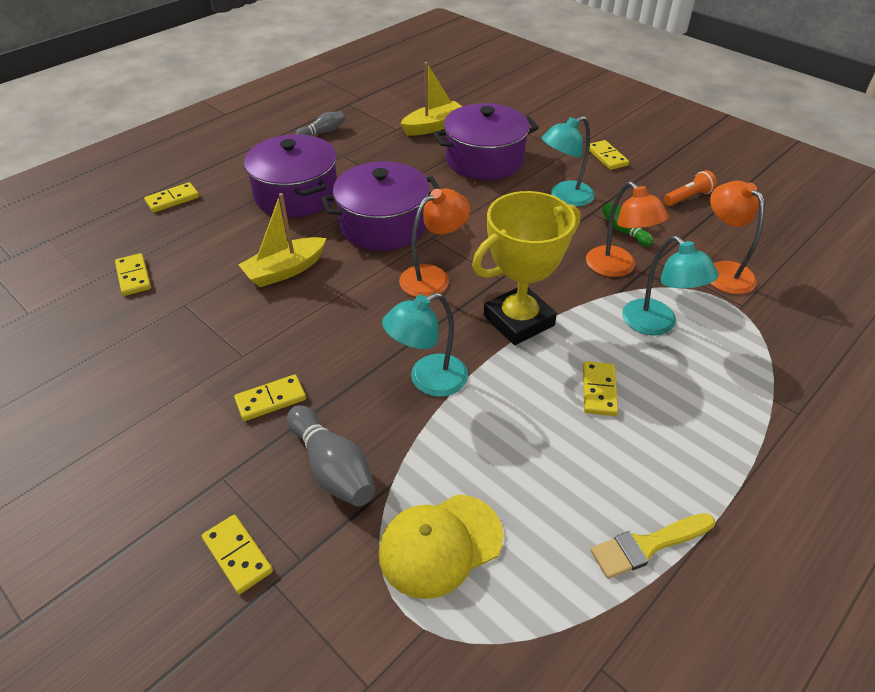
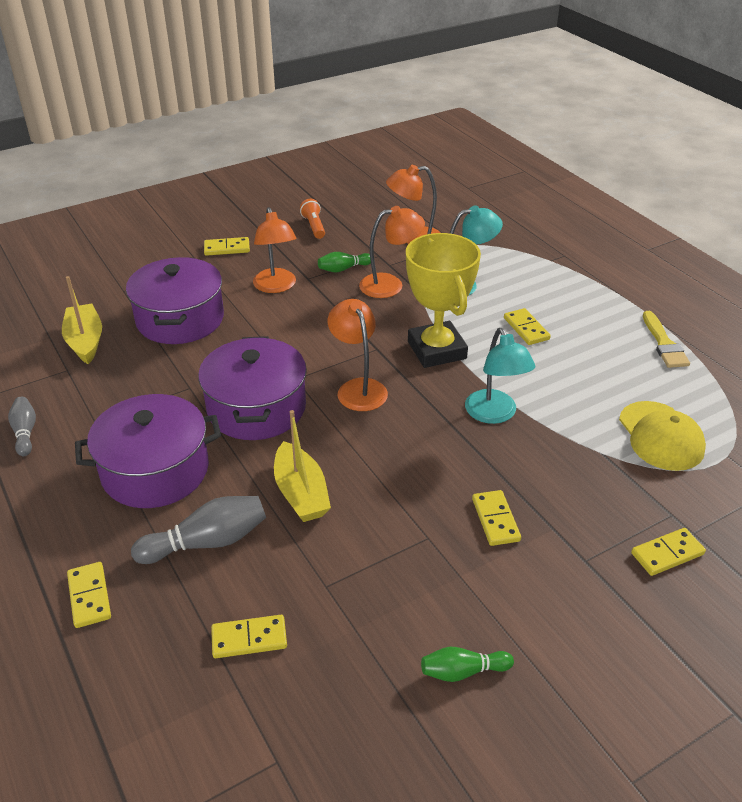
camera: 75 degrees left, 5 degrees down
(93, 399) = (463, 671): none -> green bowling pin
(332, 468) = (583, 486): grey bowling pin -> grey bowling pin (207, 542)
(564, 197) = (276, 286): turquoise lamp -> orange lamp
(599, 390) = (526, 329): yellow domino -> yellow domino turned 45 degrees clockwise

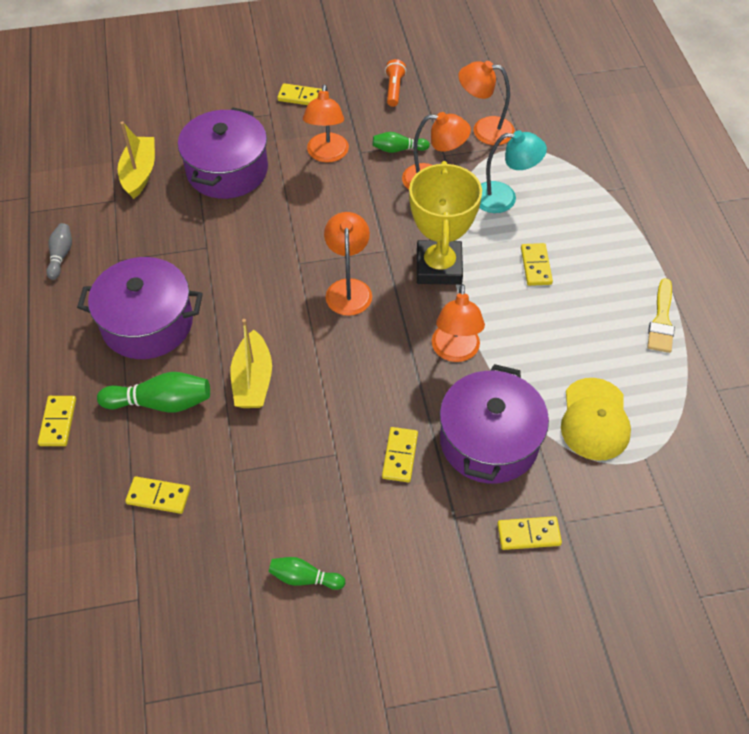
camera: 20 degrees right, 15 degrees up
(207, 542) = (161, 403): grey bowling pin -> green bowling pin
(256, 408) = (253, 285): purple pot -> purple pot (489, 441)
(495, 414) = (455, 352): turquoise lamp -> orange lamp

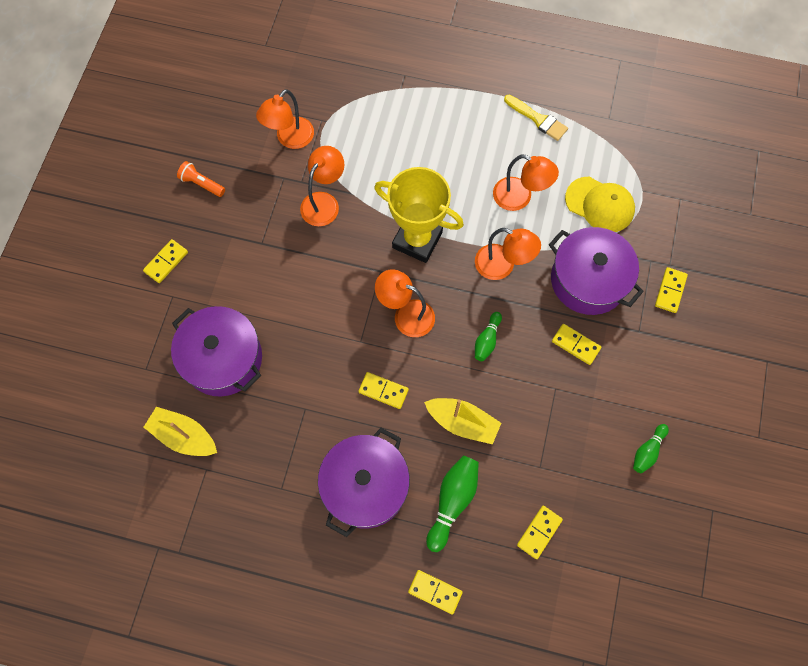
camera: 65 degrees left, 15 degrees up
(61, 256) = (250, 538): grey bowling pin -> none
(327, 155) = (250, 270): orange lamp -> orange lamp (519, 198)
(398, 149) = (275, 212): green bowling pin -> green bowling pin (487, 340)
(504, 198) = (371, 161): turquoise lamp -> none
(536, 266) = (450, 173): yellow domino -> yellow domino (383, 391)

